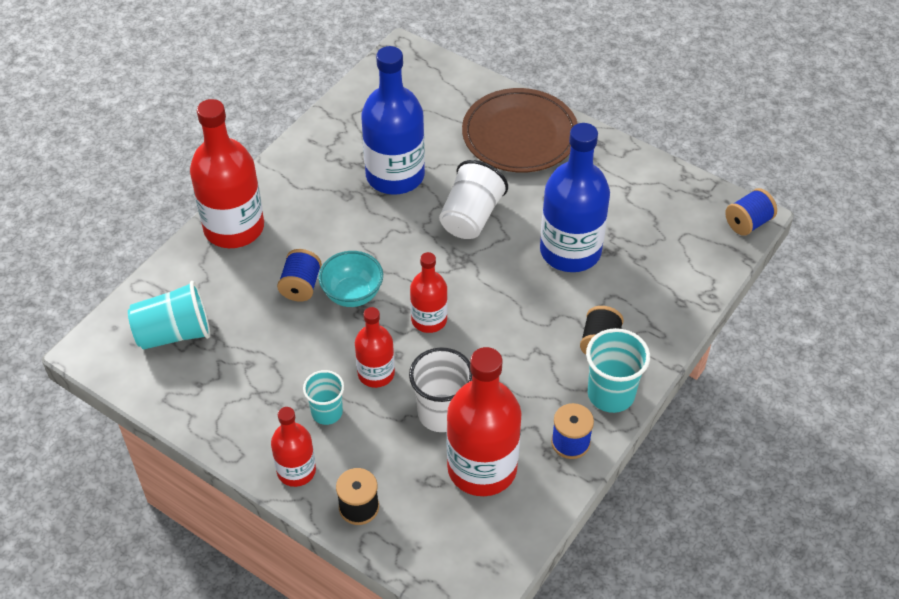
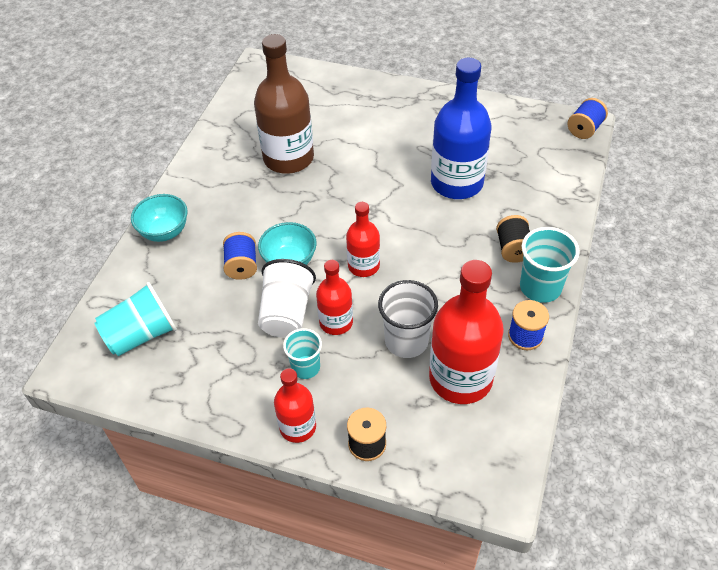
camera: 15 degrees left, 0 degrees up
(234, 228) = (164, 232): red bottle -> turquoise bowl
(395, 175) = (288, 158): blue bottle -> brown bottle
(471, 217) = (365, 175): white cup -> white cup (286, 313)
(519, 135) = (378, 105): brown plate -> none

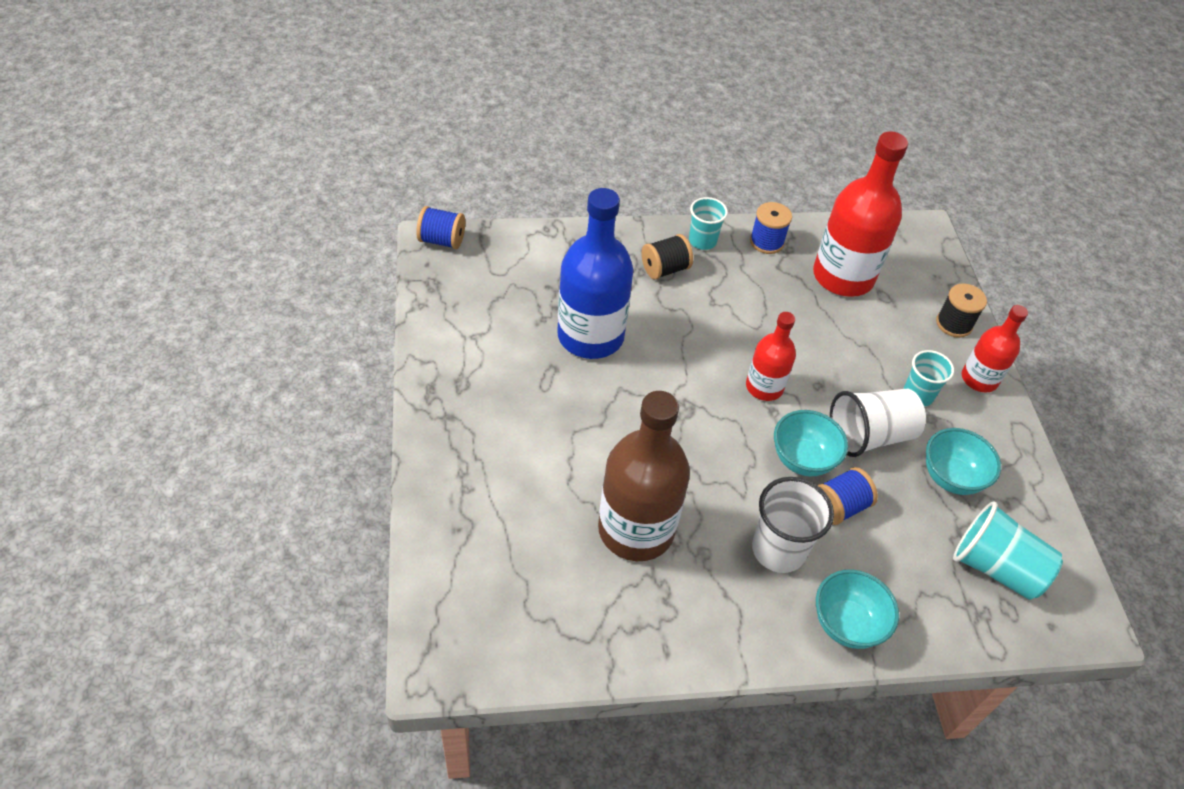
camera: 120 degrees left, 0 degrees up
(222, 348) = (951, 477): none -> turquoise bowl
(336, 322) = (850, 388): red bottle -> none
(406, 341) = (832, 325): white cup -> white cup (778, 550)
(540, 287) = (702, 241): turquoise cup -> turquoise cup, size x0.65

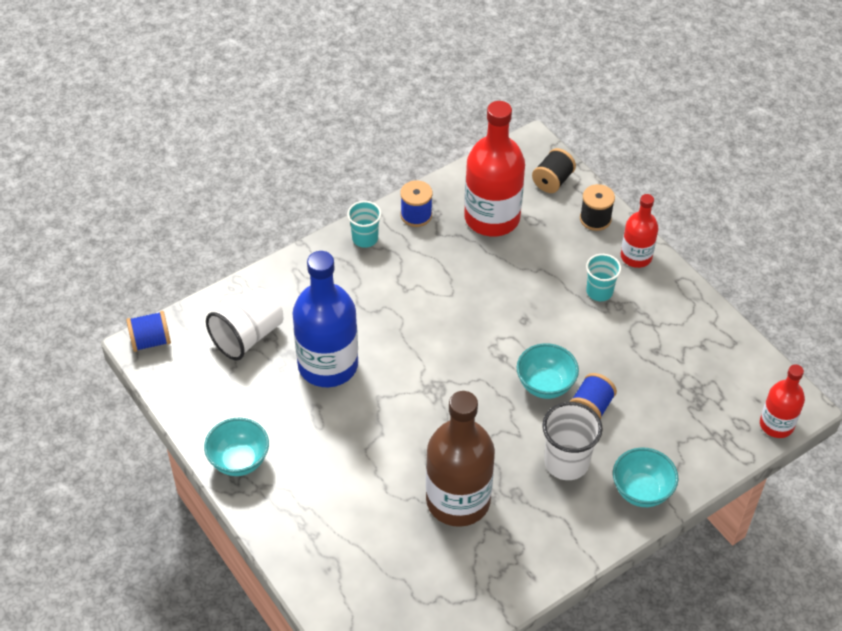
camera: 25 degrees left, 0 degrees up
(665, 269) = (350, 278): black spool -> black spool (552, 181)
(764, 387) = (485, 341): red bottle -> red bottle (776, 424)
(869, 435) = (582, 342): white cup -> white cup (248, 336)
(951, 477) = (655, 346): turquoise bowl -> turquoise bowl (239, 461)
(995, 567) = (718, 398): turquoise cup -> none

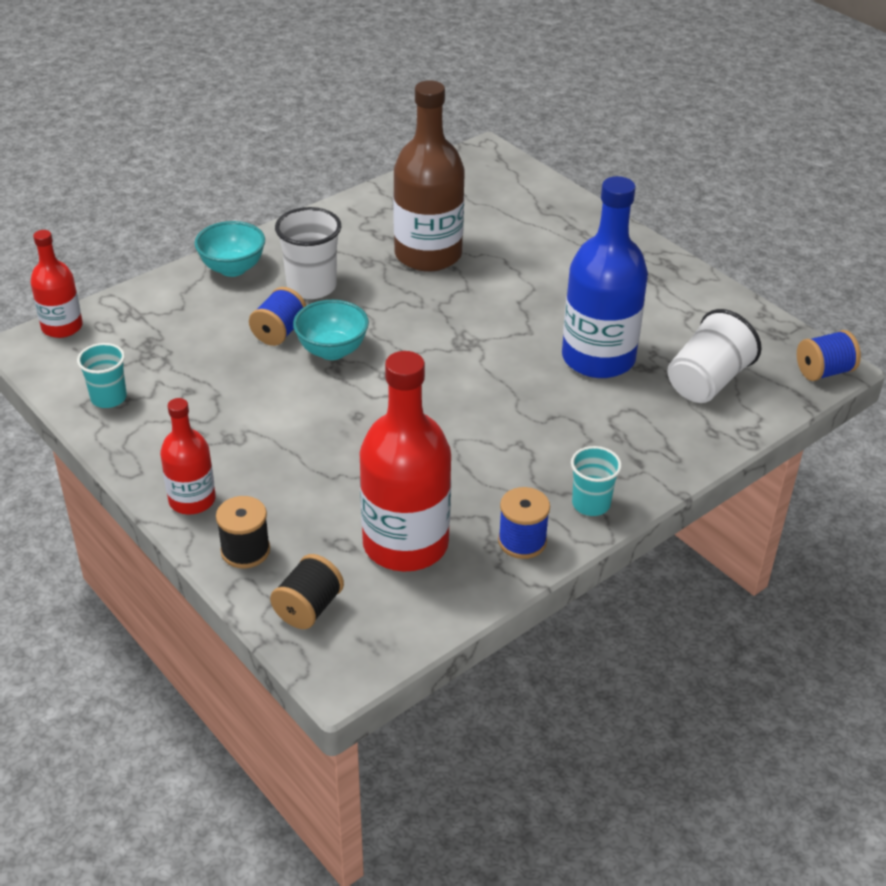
camera: 175 degrees right, 10 degrees down
(239, 461) = (667, 274): turquoise bowl -> none
(599, 292) = (252, 452): turquoise cup -> turquoise cup (108, 398)

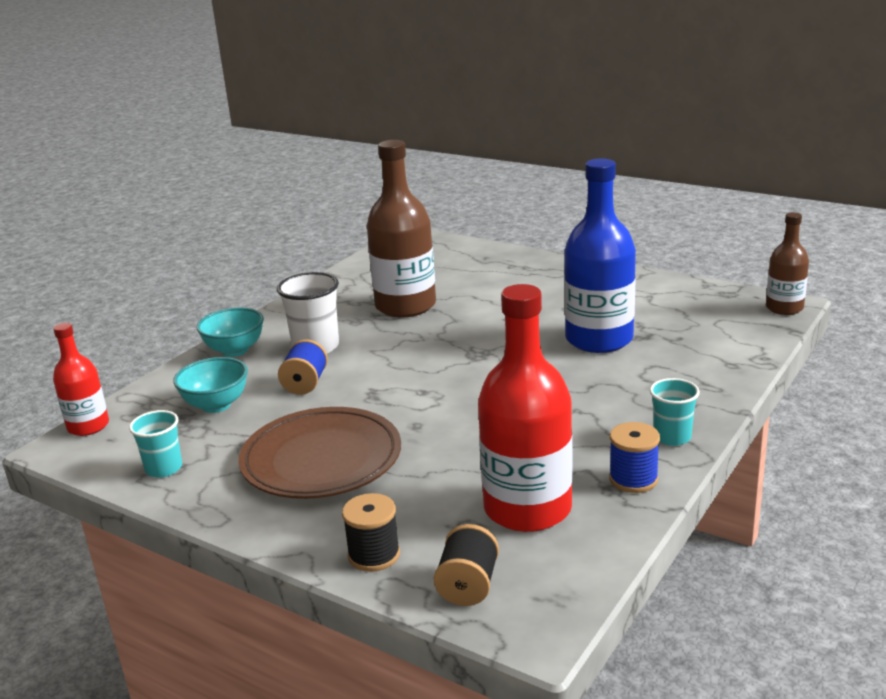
camera: 15 degrees left, 15 degrees down
(192, 500) = (294, 528): red bottle -> none
(251, 430) = (321, 459): none -> brown plate
(332, 350) = (363, 385): turquoise bowl -> turquoise bowl (216, 405)
(707, 382) = (699, 334): white cup -> none
(824, 371) = (784, 308): blue spool -> brown bottle

